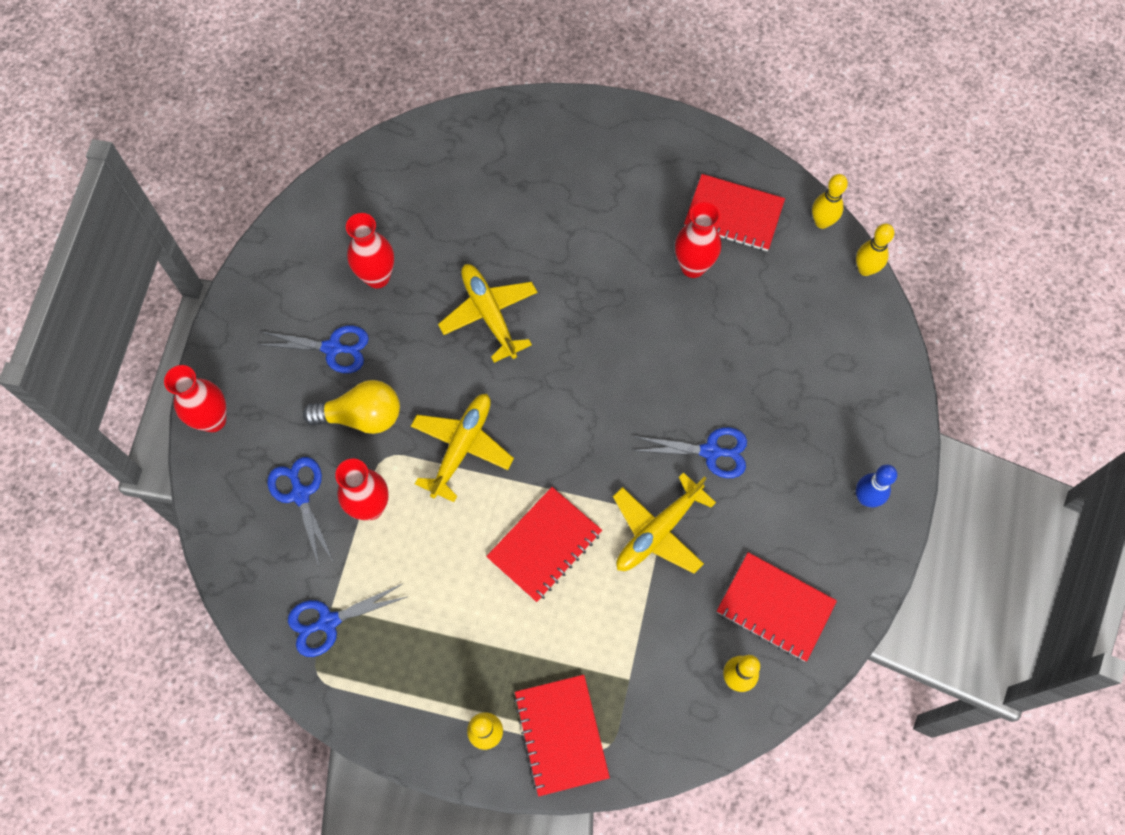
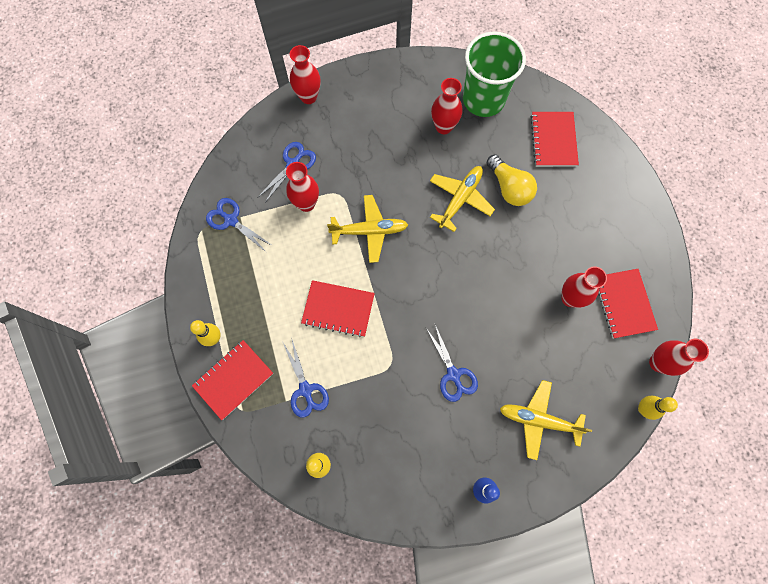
camera: 60 degrees right, 5 degrees up
(332, 348) = (386, 130): blue scissors -> blue scissors (305, 389)
(362, 416) = (355, 168): yellow light bulb -> yellow light bulb (509, 188)
(372, 209) = (483, 99): none -> green cup
(658, 531) = (384, 369): yellow plane -> yellow plane (539, 420)
(775, 607) = (377, 466): red notebook -> red notebook (553, 140)
(822, 222) = (658, 363): yellow bowling pin -> red vase

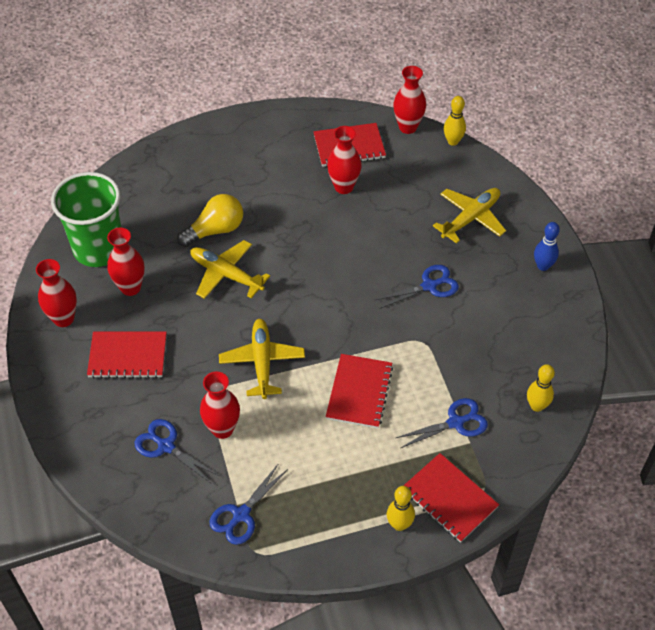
camera: 90 degrees left, 20 degrees down
(308, 97) = (68, 431): red vase -> red vase (64, 319)
(539, 420) = (470, 218): yellow plane -> yellow plane turned 150 degrees counterclockwise
(553, 140) = (160, 189): red notebook -> red notebook (128, 356)

